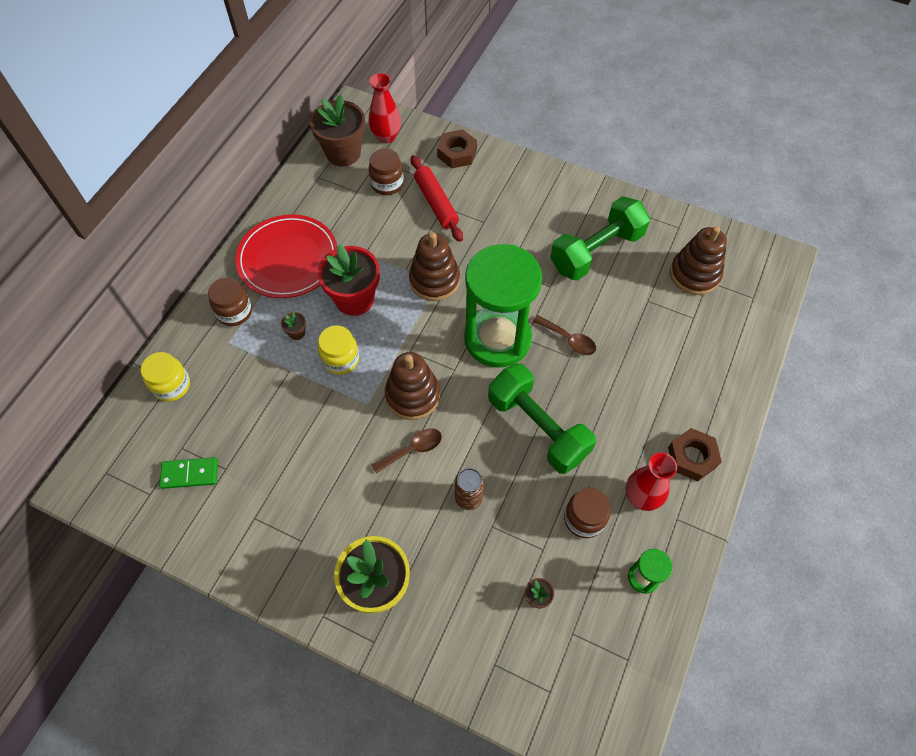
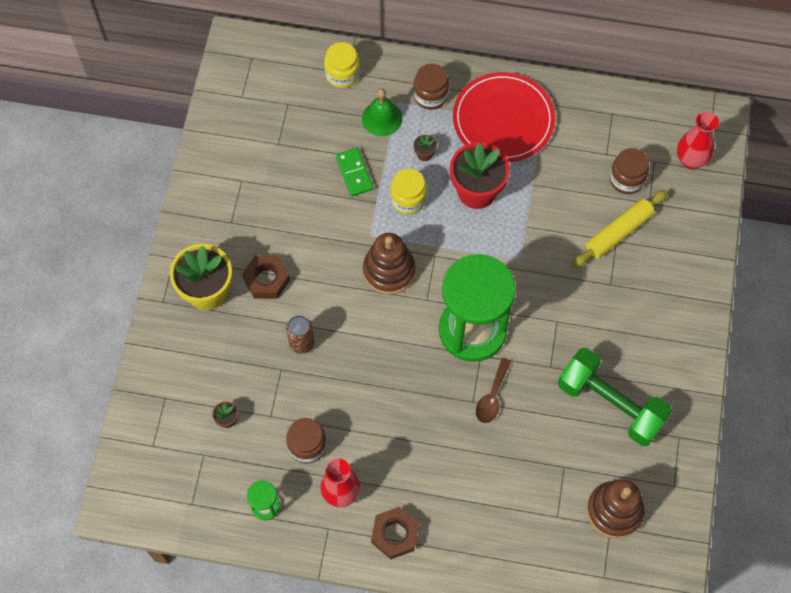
camera: 75 degrees right, 5 degrees up
(190, 474) = (266, 119): green domino -> green domino (354, 173)
(240, 361) = (382, 118): none -> green bell
(343, 153) = (652, 126): brown flower pot -> none
(412, 450) = (335, 285): brown spoon -> none
(434, 280) = (521, 256): brown stacking toy -> none
(436, 203) = (618, 232): red rolling pin -> yellow rolling pin
(457, 153) = (694, 235): brown nut -> brown nut (266, 280)
(538, 427) = (387, 387): green dumbbell -> none

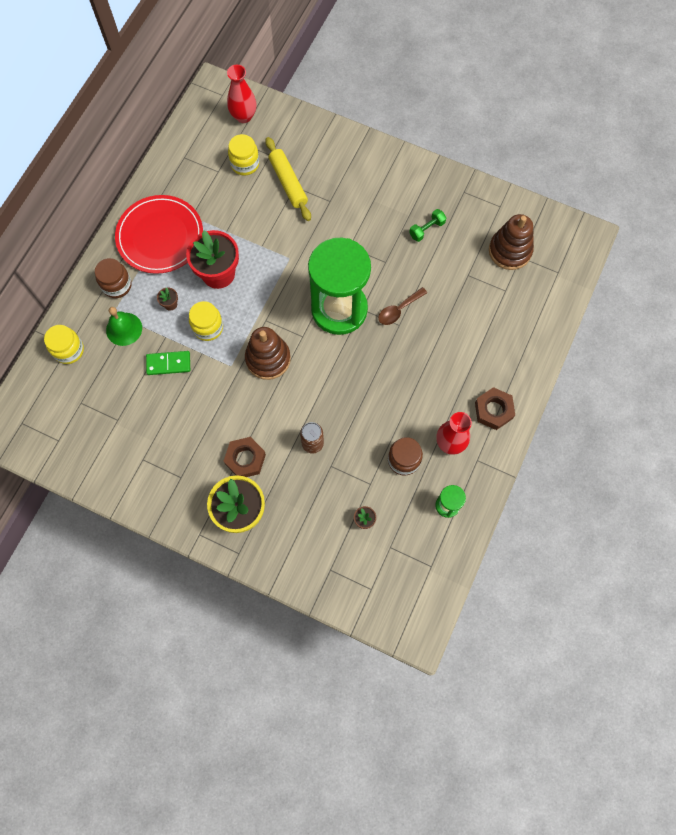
camera: 75 degrees left, 5 degrees up
(492, 396) = (398, 310): brown spoon -> brown spoon turned 105 degrees clockwise
(610, 404) = (427, 229): green dumbbell -> green dumbbell, size x0.43
(626, 179) = (245, 164): brown jar -> yellow jar

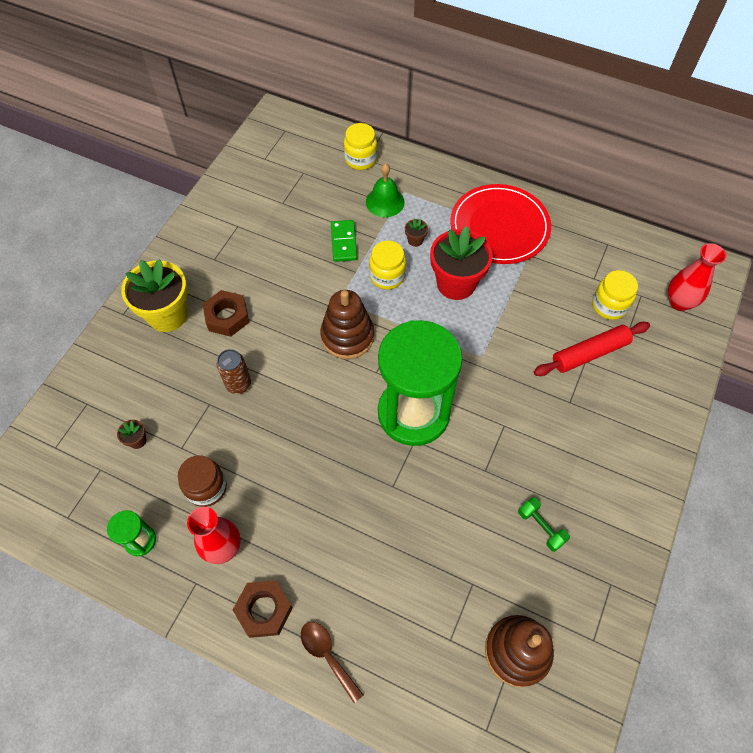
camera: 90 degrees right, 10 degrees down
(117, 285) = (436, 193): brown jar -> none
(288, 183) = (590, 353): yellow rolling pin -> red rolling pin
(398, 310) = (414, 486): brown spoon -> brown spoon (327, 655)

